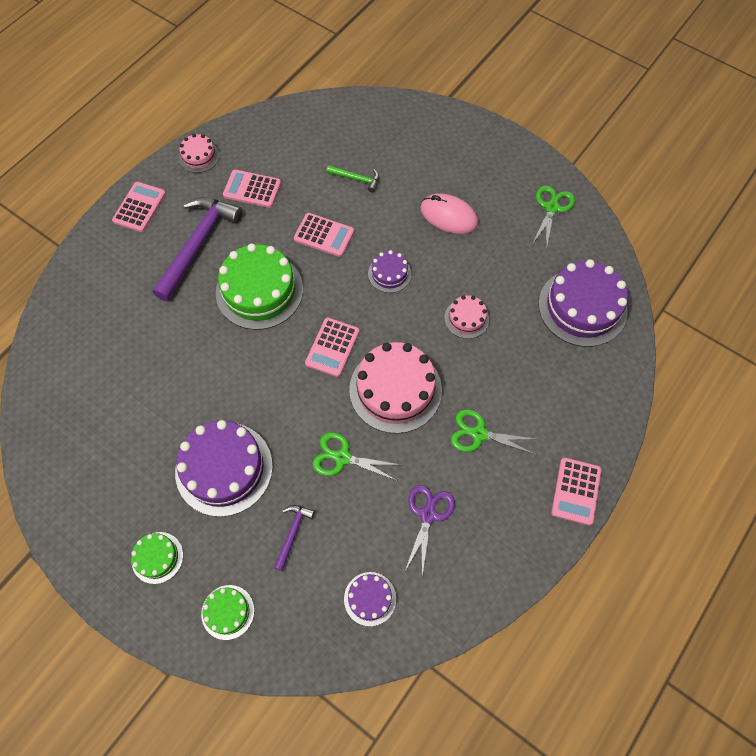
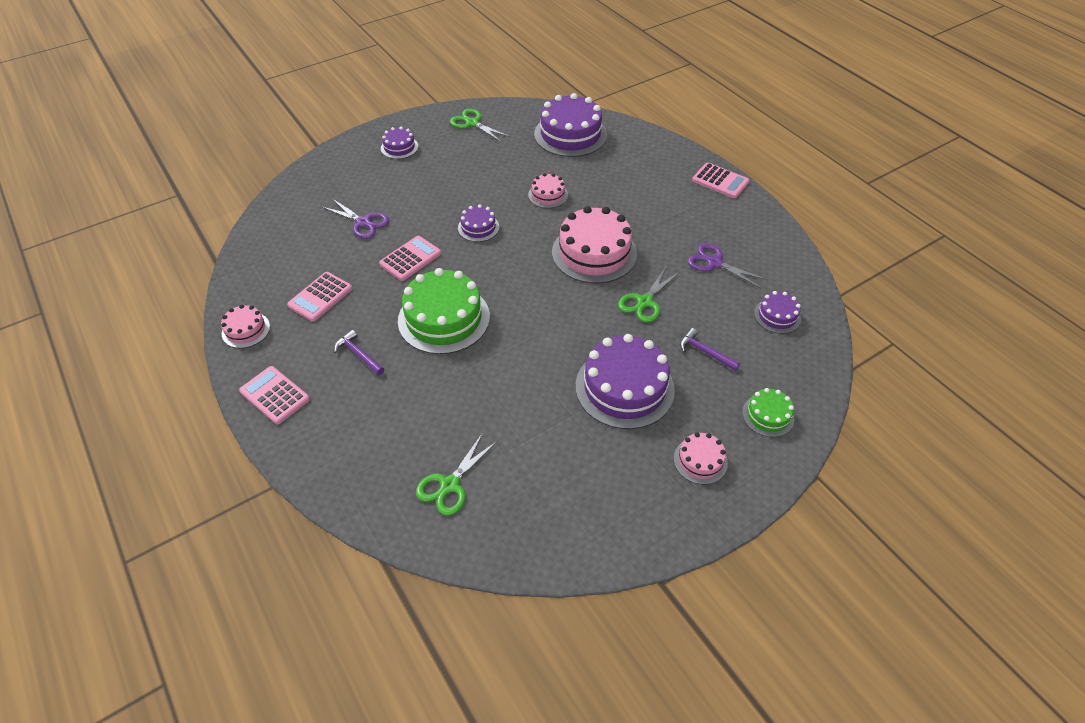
camera: 70 degrees left, 15 degrees down
(157, 557) = (700, 460): green cake -> pink cake
(198, 244) = (359, 354): purple hammer -> purple hammer, size x0.46
(332, 347) = (533, 282): pink calculator -> none
(356, 179) = (363, 222): green hammer -> purple scissors
(448, 216) = (442, 178): pink mouse -> none
(478, 161) = (399, 147): none -> purple cake
(479, 434) = (655, 216): green scissors -> green scissors (450, 484)

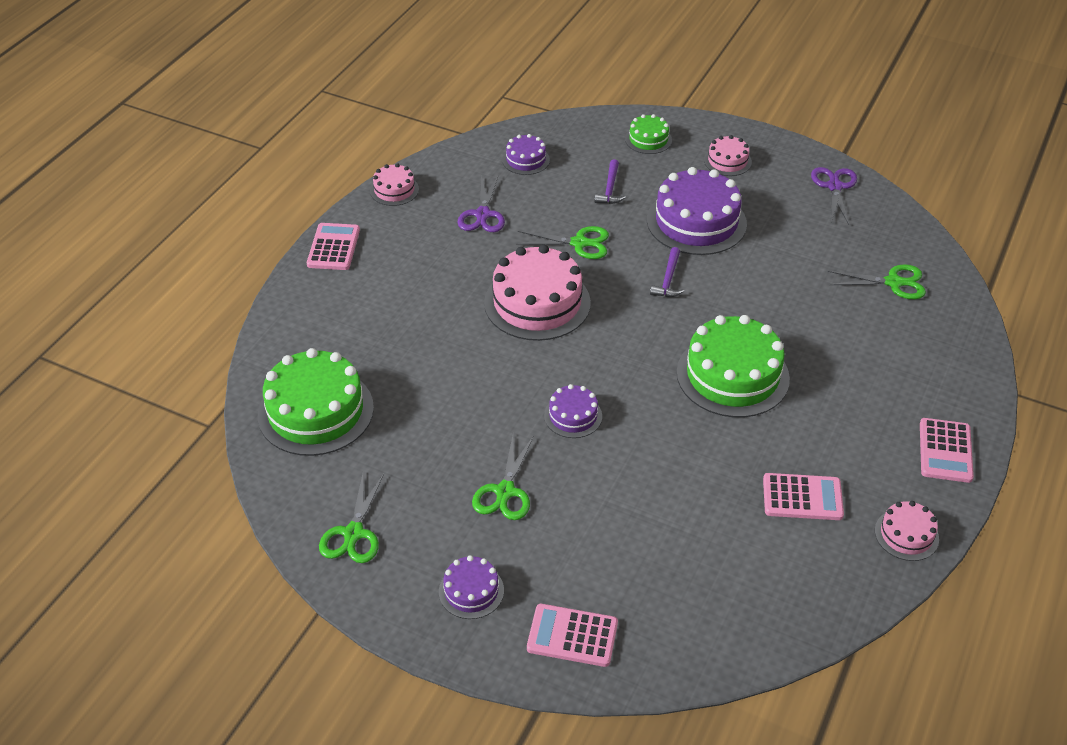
camera: 120 degrees left, 5 degrees down
(359, 354) = (838, 416): purple hammer -> purple hammer (668, 279)
(363, 222) = (655, 534): purple scissors -> purple scissors (834, 187)
(410, 259) = (675, 450): pink calculator -> pink calculator (572, 636)
(448, 180) = (505, 491): none -> green scissors
(548, 195) = (464, 380): pink cake -> pink cake (394, 190)
(570, 134) = (316, 411): purple cake -> green cake

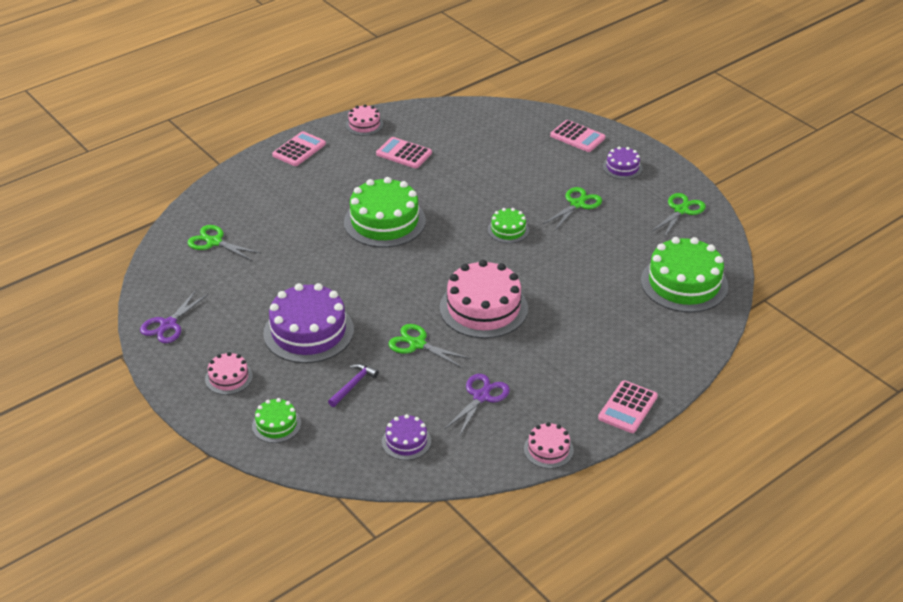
camera: 155 degrees left, 5 degrees down
(573, 416) = (508, 230): purple cake -> green cake
(668, 279) = (372, 294): purple hammer -> none

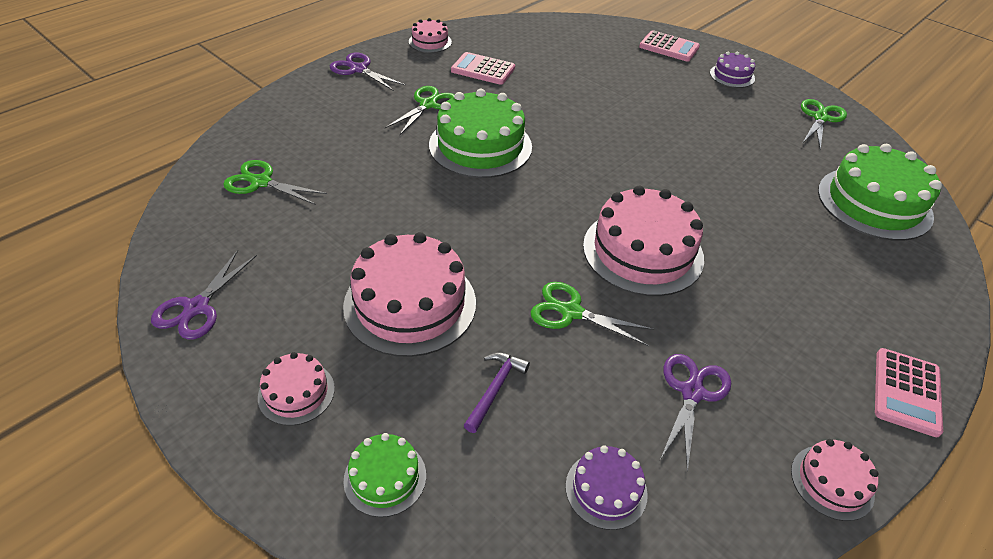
camera: 10 degrees left, 5 degrees up
(299, 149) = (358, 69): pink calculator -> purple scissors
(308, 331) = (410, 304): purple cake -> pink cake
(508, 230) = (634, 149): green cake -> none
(577, 204) = (701, 116): green scissors -> green scissors (428, 105)

